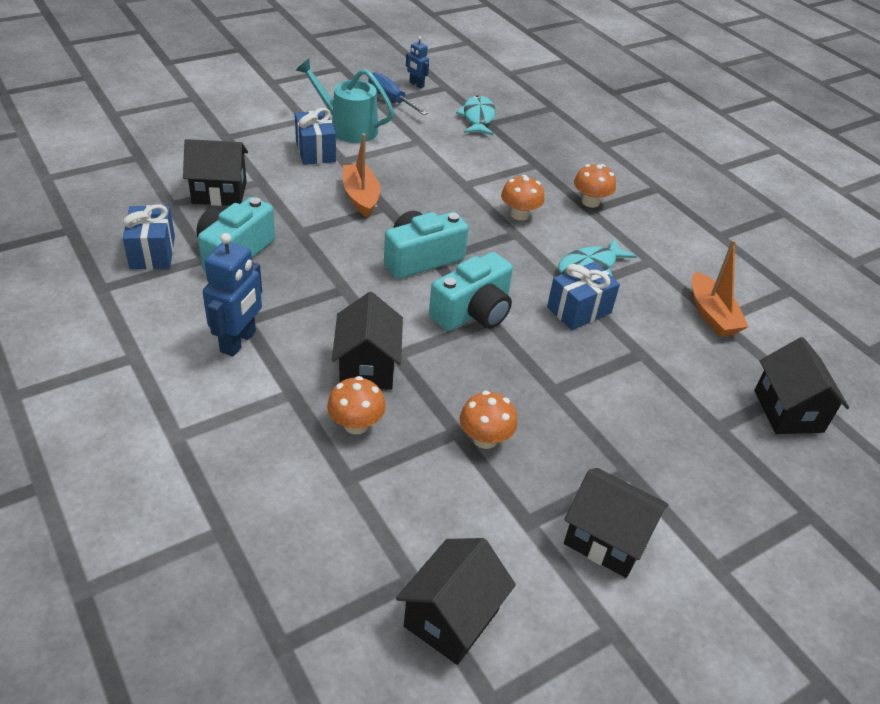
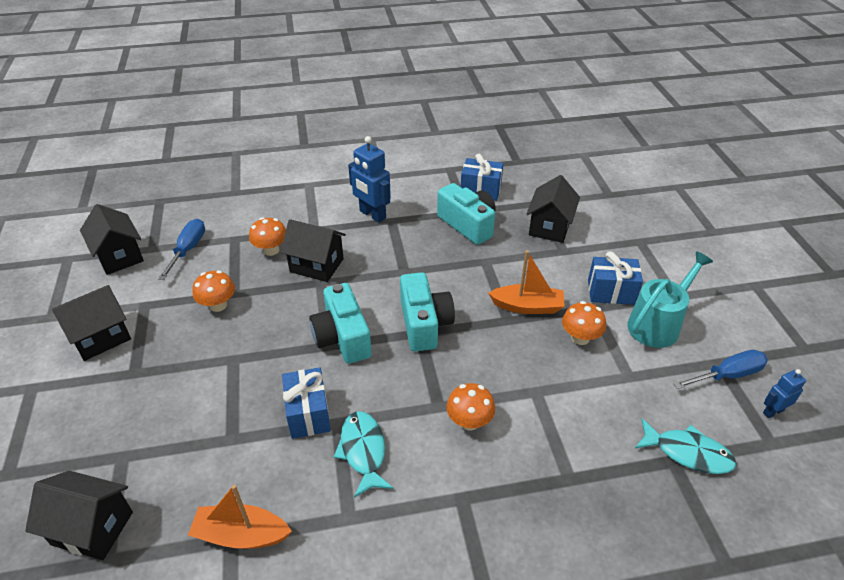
camera: 115 degrees right, 0 degrees up
(395, 527) = (188, 250): none -> blue screwdriver
(590, 202) = (476, 505): orange mushroom -> orange mushroom (580, 337)

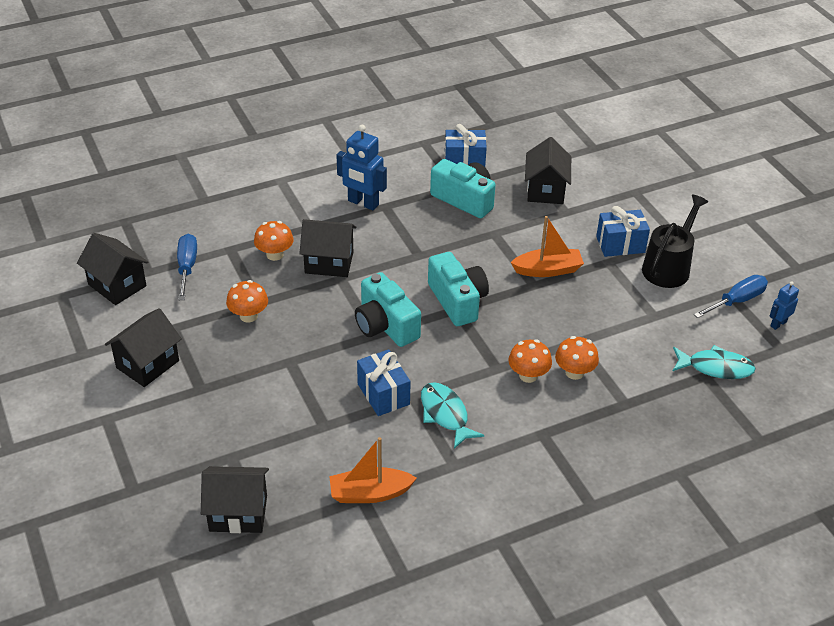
camera: 15 degrees left, 0 degrees up
(580, 337) = (603, 290): orange mushroom -> orange mushroom (574, 372)
(657, 324) = (668, 267): turquoise watering can -> black watering can

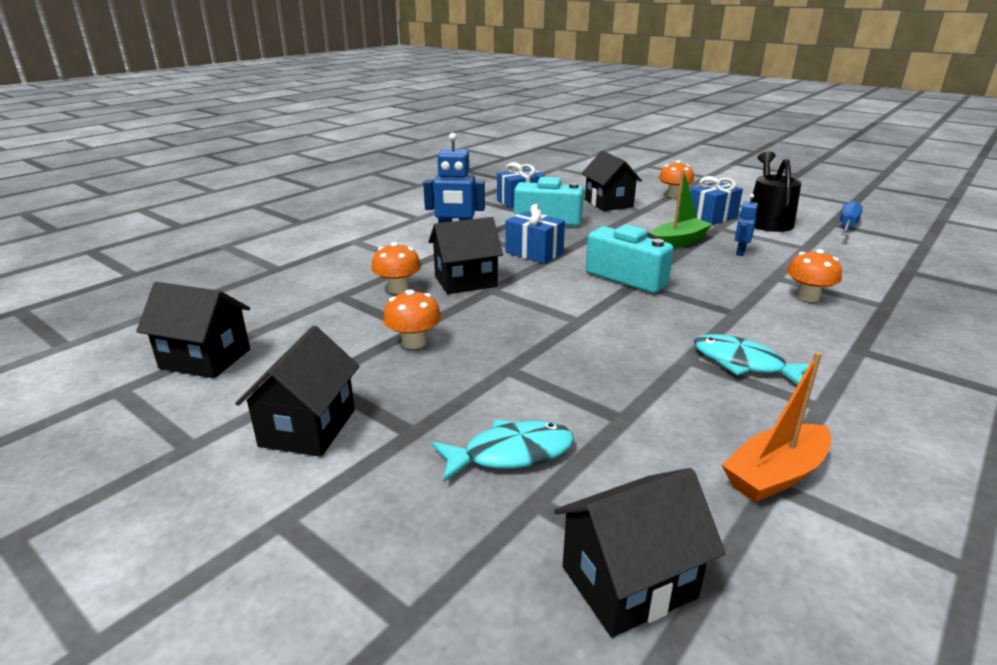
camera: 25 degrees left, 15 degrees down
(187, 267) = (296, 321): blue screwdriver -> none
(383, 394) = (653, 366): blue gift -> blue gift (534, 253)
(385, 325) = (581, 311): turquoise camera -> none
(528, 375) = (772, 310): orange mushroom -> orange mushroom (673, 195)
(548, 270) = (678, 242): orange boat -> green boat
(715, 367) = (906, 264): turquoise fish -> turquoise fish (511, 453)
(778, 324) = (898, 231): blue robot -> blue robot (740, 252)

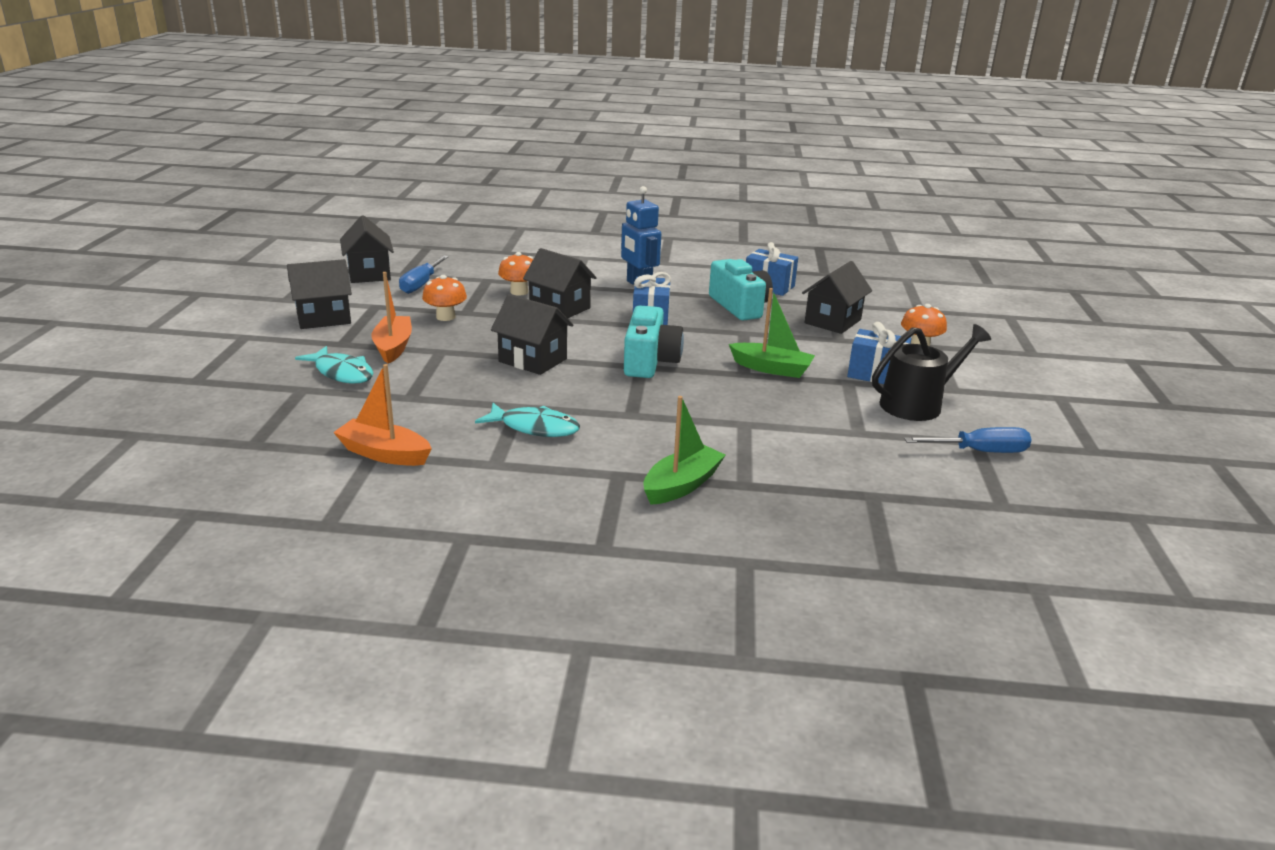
camera: 55 degrees right, 0 degrees up
(295, 334) = (421, 284): none -> blue screwdriver
(465, 396) = (393, 347): none -> orange boat
(628, 582) = (251, 424): black house -> black house (533, 360)
(740, 252) = (788, 400): blue robot -> none
(743, 364) = (534, 427): turquoise fish -> turquoise fish turned 105 degrees clockwise
(807, 297) = (712, 443): orange mushroom -> none
(884, 329) = (682, 485): none -> green boat

